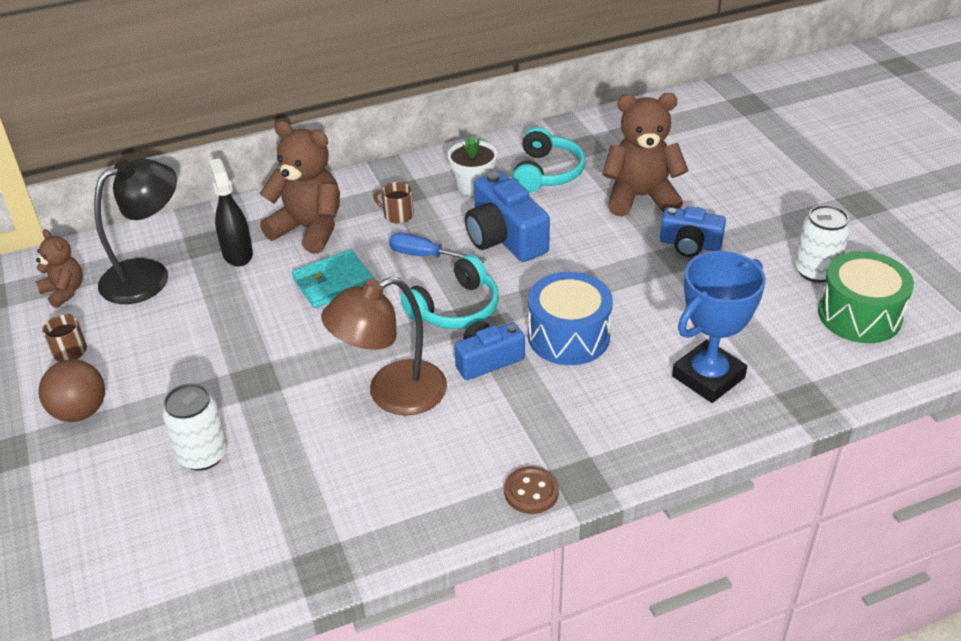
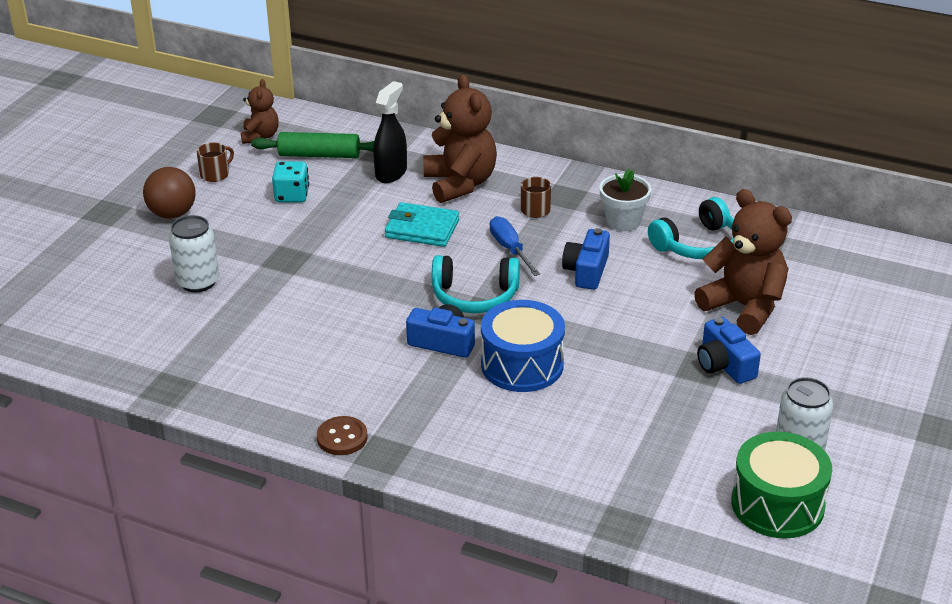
camera: 45 degrees right, 5 degrees down
(148, 275) = (319, 155): black lamp -> green rolling pin
(176, 324) = (292, 196): none -> turquoise dice
(392, 394) = (351, 321): brown lamp -> none
(504, 237) = (586, 271): blue camera -> blue camera, size x0.65
(708, 377) = (577, 459): blue trophy -> none

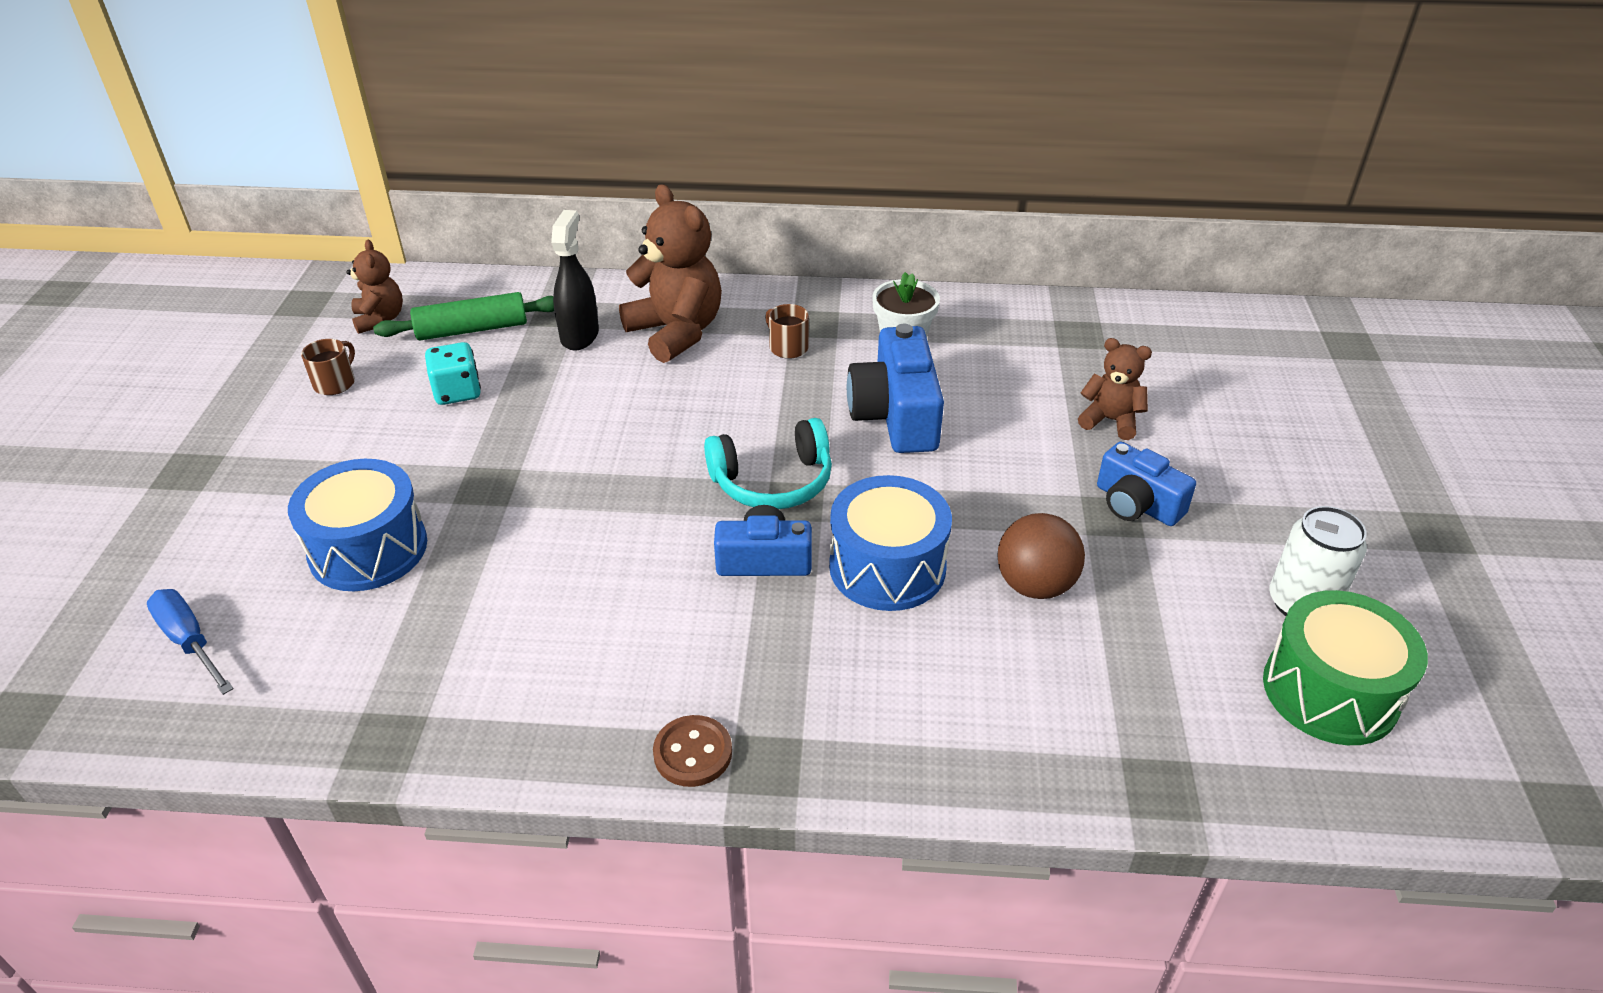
camera: 20 degrees left, 5 degrees up
(172, 214) = (291, 452): brown ball -> brown ball (1035, 585)
(198, 282) = (368, 549): white can -> blue drum
(422, 229) = (656, 402): turquoise wallet -> none
(510, 249) = (784, 406): blue screwdriver -> blue screwdriver (190, 641)
(586, 271) = (896, 415): blue camera -> blue camera, size x1.55
(697, 244) = (1007, 352): turquoise headphones -> none
(744, 307) = (1110, 420): brown teddy bear -> brown teddy bear, size x0.56

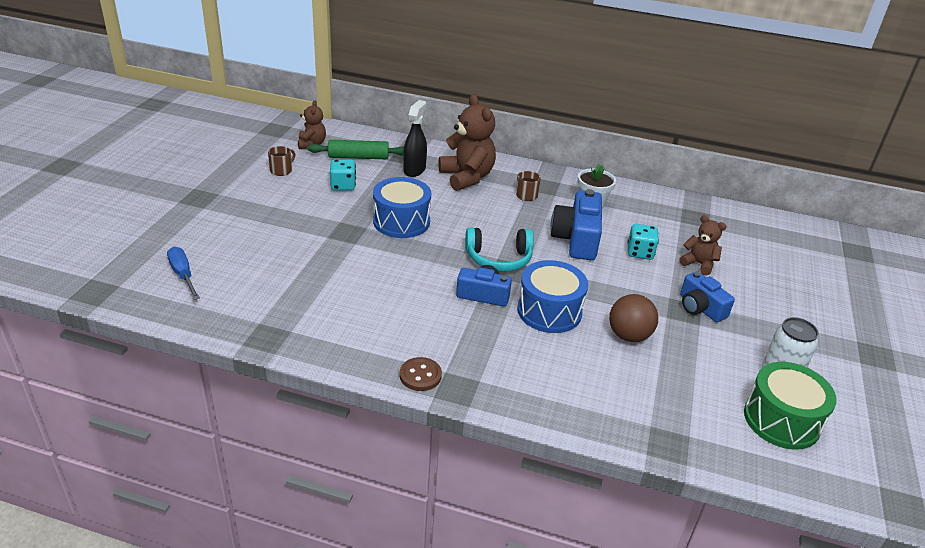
camera: 10 degrees right, 5 degrees down
(368, 549) = (280, 250): blue drum -> blue drum (401, 221)
(1008, 419) = (640, 252): none -> turquoise dice

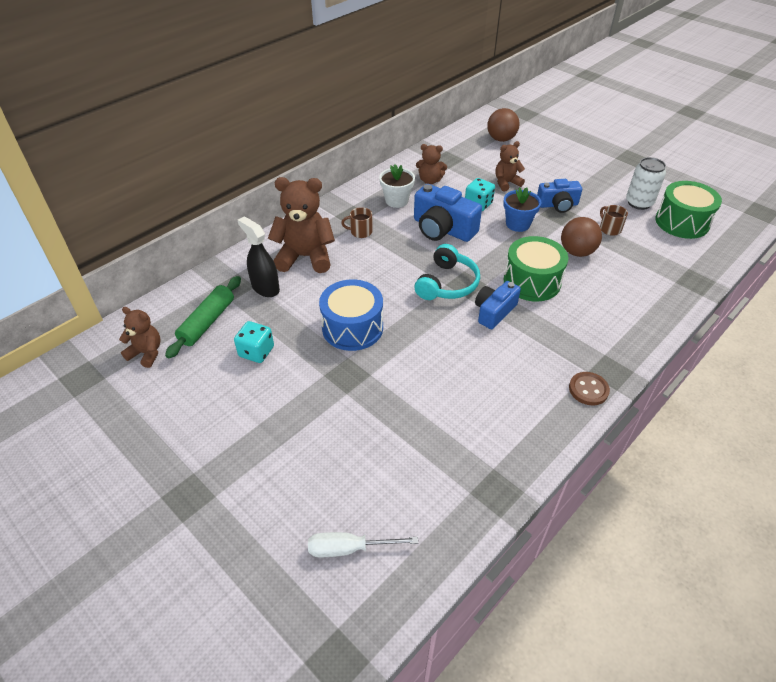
camera: 60 degrees left, 10 degrees up
(183, 275) = (349, 548): blue screwdriver -> white screwdriver
(281, 170) = (185, 396): brown mug -> brown mug (609, 229)
(549, 311) = (532, 281): blue drum -> green drum
(634, 285) = (518, 224): none -> blue flower pot
(645, 215) = (430, 180): none -> brown teddy bear
(779, 244) = (501, 139): none -> brown ball

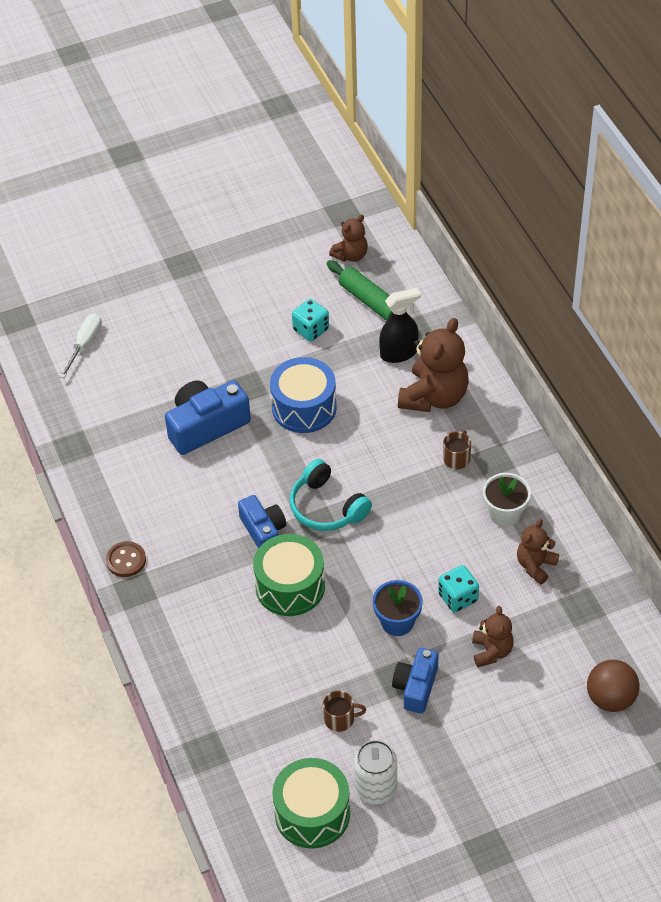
camera: 115 degrees right, 5 degrees up
(442, 229) = (424, 540): blue camera -> blue camera (206, 426)
(577, 252) = (316, 657): brown ball -> none

